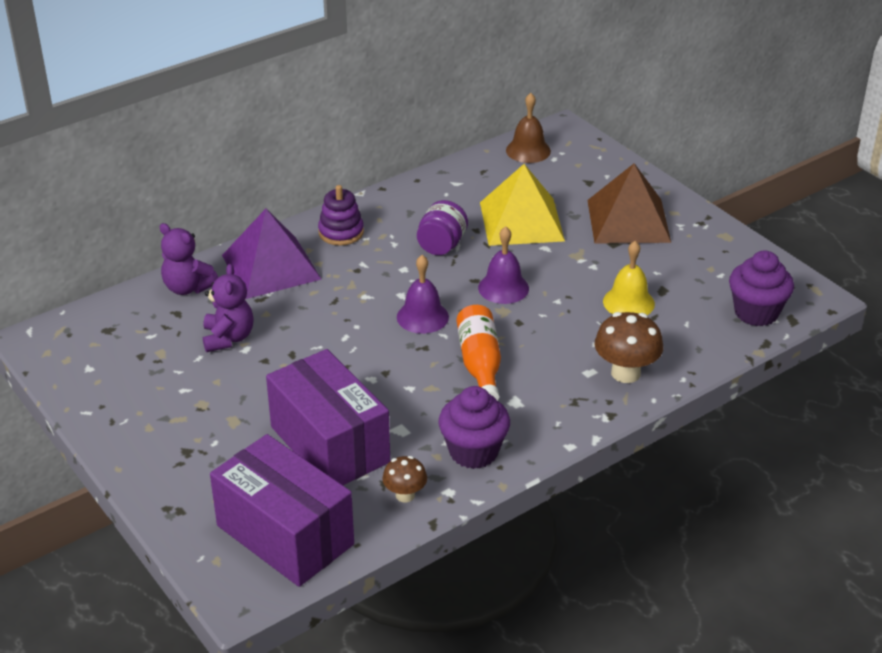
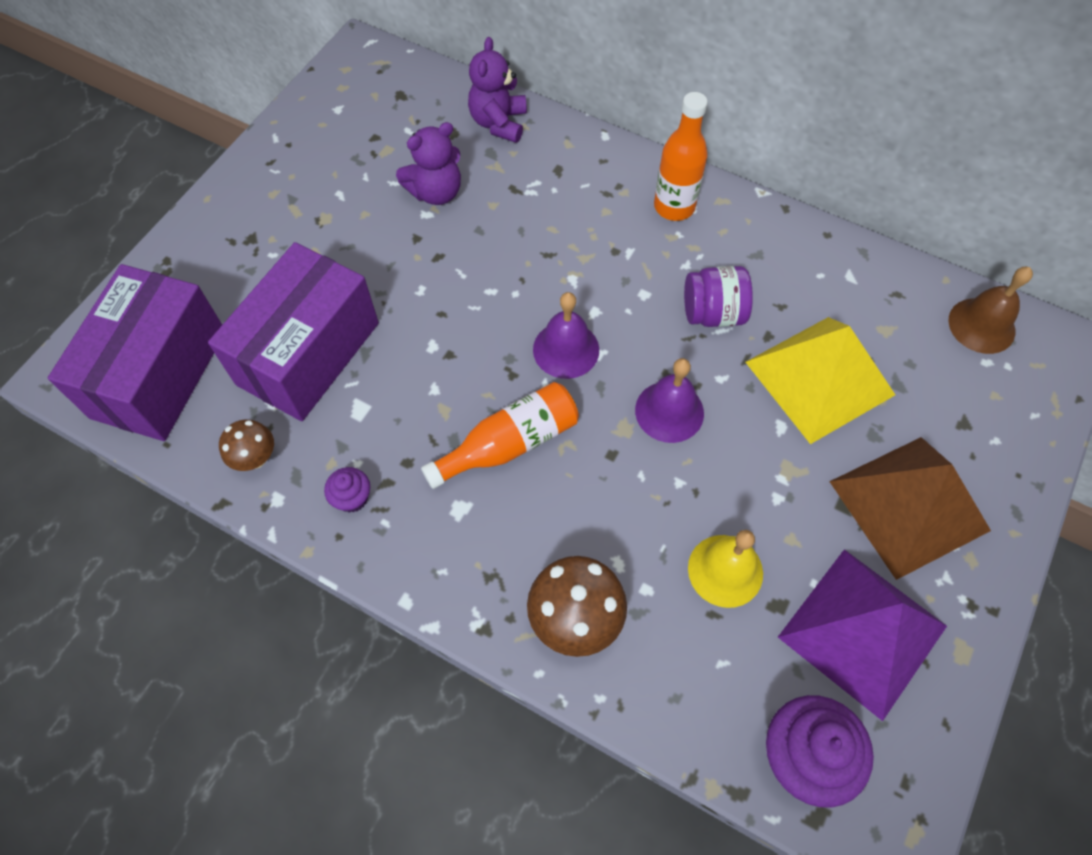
camera: 65 degrees right, 25 degrees up
(271, 267) = (573, 173): purple pyramid -> purple pyramid (862, 631)
(341, 232) = (674, 206): purple stacking toy -> orange bottle
(473, 452) = (352, 498): purple cupcake -> purple cupcake, size x0.51

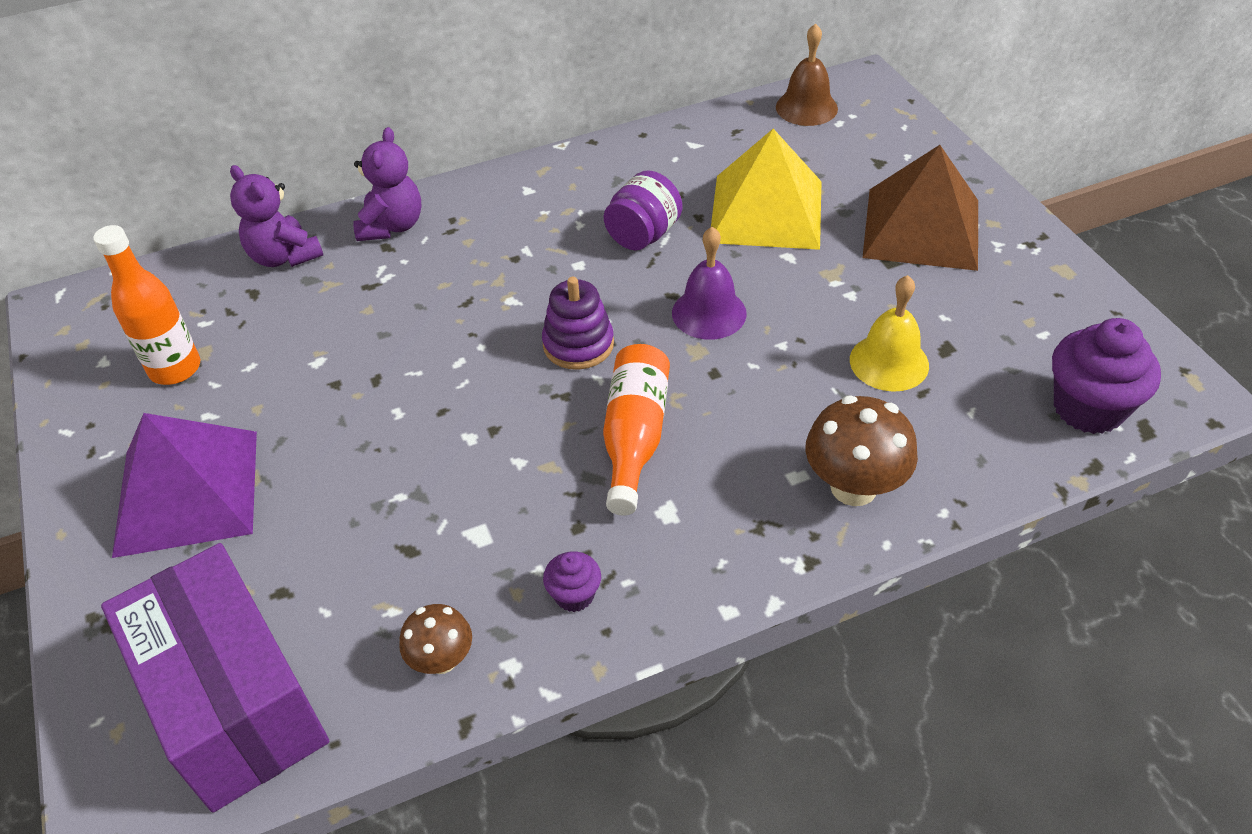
camera: 50 degrees left, 15 degrees down
(308, 353) = (366, 543): purple box -> none
(436, 192) = (302, 341): purple teddy bear -> purple teddy bear (392, 226)
(566, 349) = (578, 344): purple bell -> purple stacking toy
(674, 206) = (514, 199): orange bottle -> orange bottle (175, 369)
(862, 631) = (1007, 313): purple pyramid -> purple pyramid (187, 492)

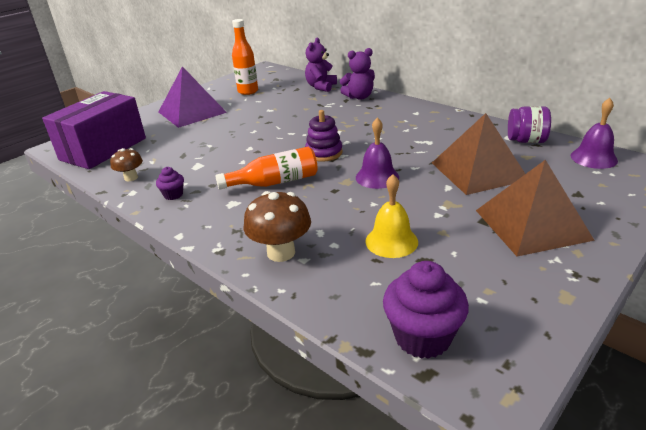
camera: 65 degrees right, 15 degrees down
(643, 235) = (416, 145): purple jar -> purple jar (526, 141)
(766, 211) = (478, 171): yellow pyramid -> brown pyramid
(806, 107) = (593, 158): brown bell -> purple bell

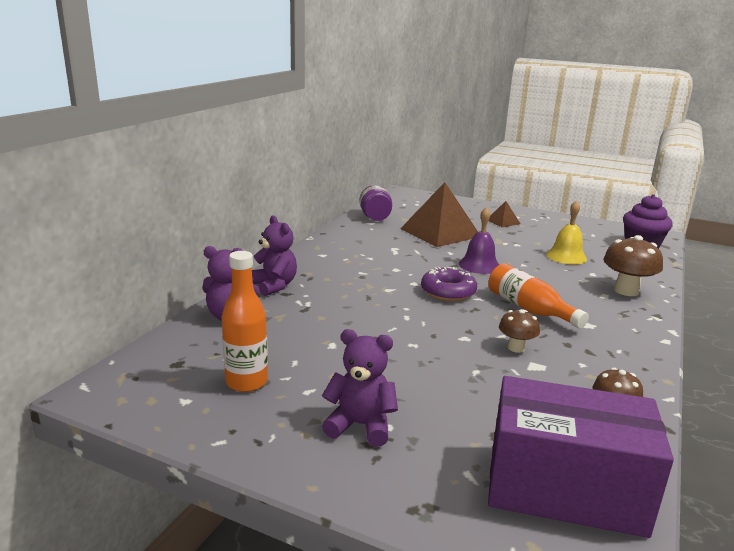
camera: 110 degrees left, 10 degrees down
(173, 195) = (611, 364): purple cupcake -> none
(192, 112) = (360, 425): purple pyramid -> purple teddy bear
(223, 163) = (516, 348): none -> brown mushroom
(324, 153) = (448, 292): purple stacking toy -> purple donut
(532, 224) = (503, 221): brown pyramid -> brown pyramid, size x0.45
(593, 158) = (396, 203): purple bell -> none

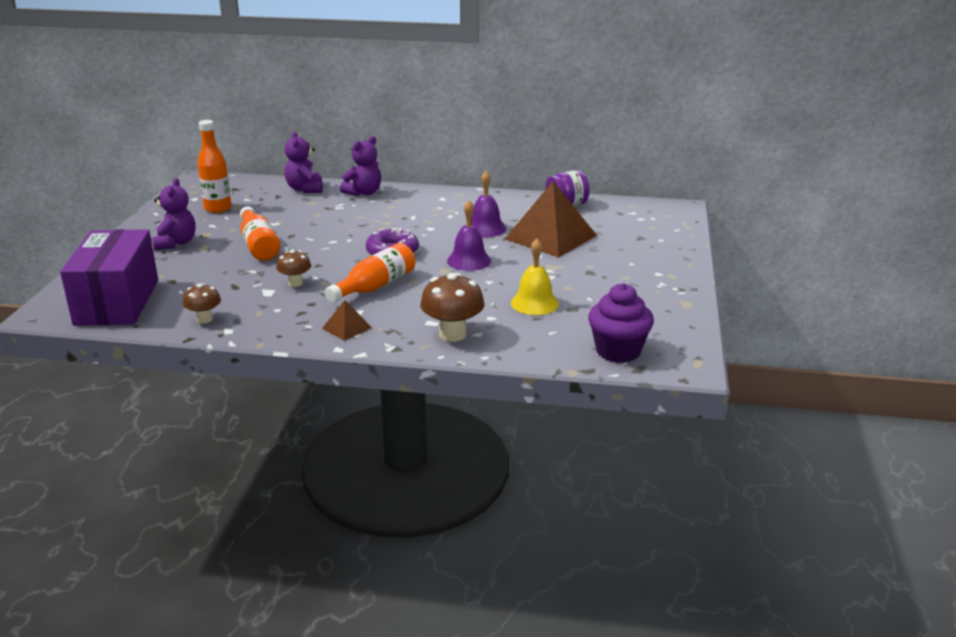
camera: 75 degrees right, 5 degrees up
(399, 361) = (258, 245): none -> orange bottle
(409, 249) = (485, 228): none -> purple bell
(503, 221) = (627, 266): brown pyramid -> brown pyramid (347, 328)

